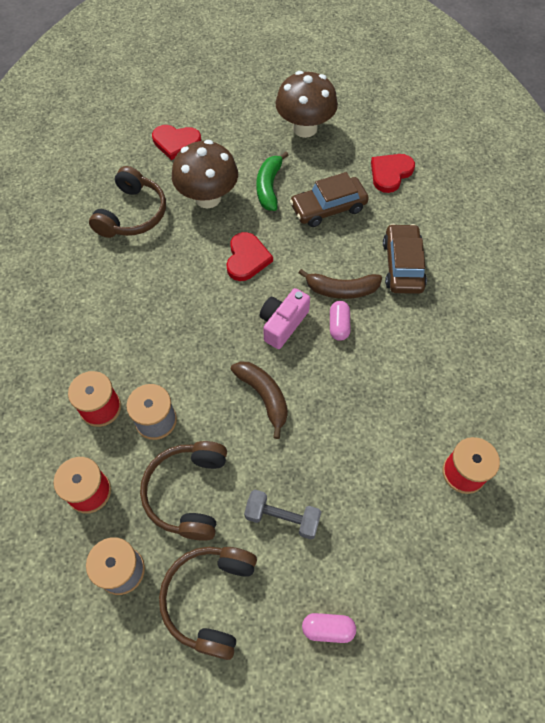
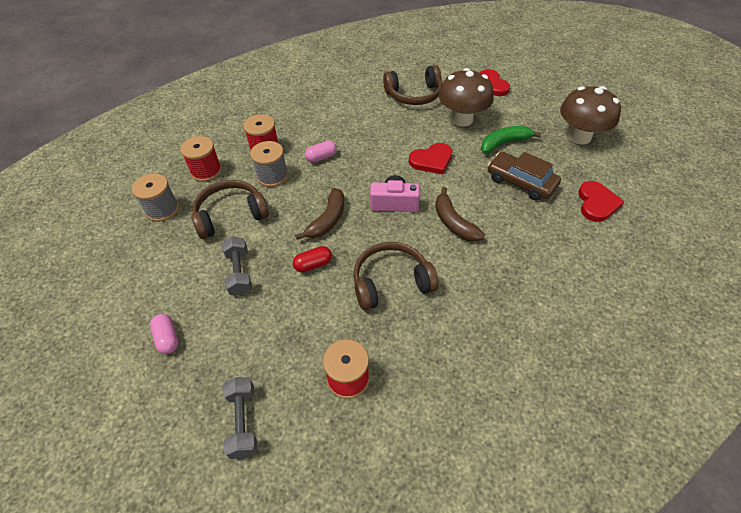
camera: 60 degrees right, 10 degrees down
(210, 599) = (162, 261): brown headphones -> brown headphones (391, 282)
(316, 439) = (313, 264): none -> red capsule
(339, 325) = (420, 235): pink capsule -> pink capsule (321, 157)
(390, 173) = (596, 203): red heart -> red heart turned 90 degrees clockwise
(402, 265) = (513, 250): brown car -> none
(464, 586) = (243, 422): none -> grey dumbbell

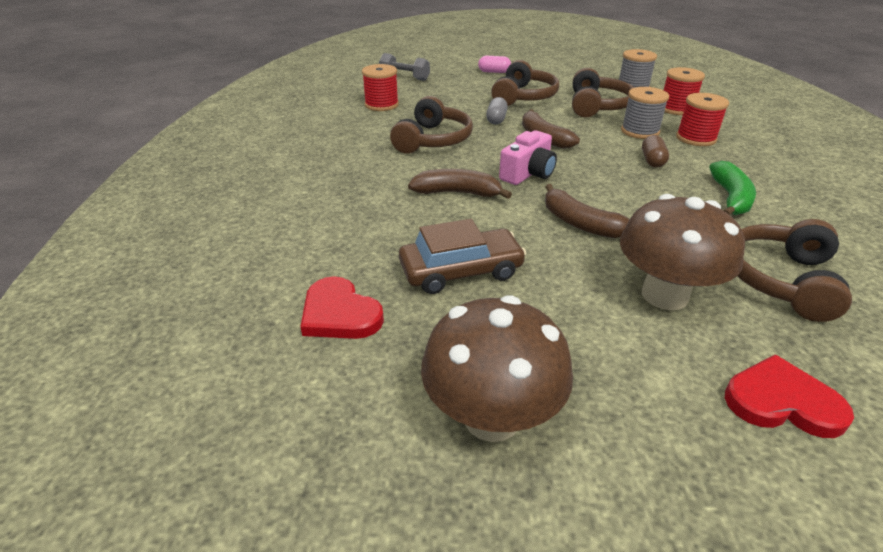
camera: 125 degrees right, 15 degrees down
(239, 273) = (523, 97): grey dumbbell -> brown headphones
(313, 264) = (496, 119): red capsule -> grey capsule
(321, 157) = (652, 161): pink capsule -> brown capsule
(431, 160) = (580, 223): red heart -> brown banana
(504, 143) = (561, 305): green banana -> green banana (730, 198)

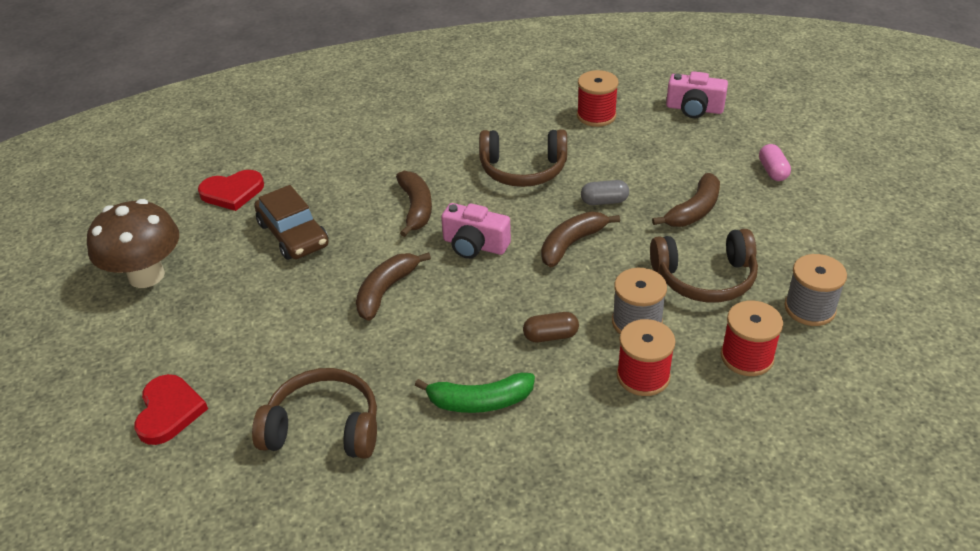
camera: 75 degrees right, 5 degrees up
(339, 314) = (232, 192): red heart -> red heart turned 135 degrees counterclockwise
(404, 77) = (694, 109): grey dumbbell -> pink camera
(523, 97) = (694, 210): brown headphones -> brown banana
(664, 295) = (284, 349): brown mushroom -> none

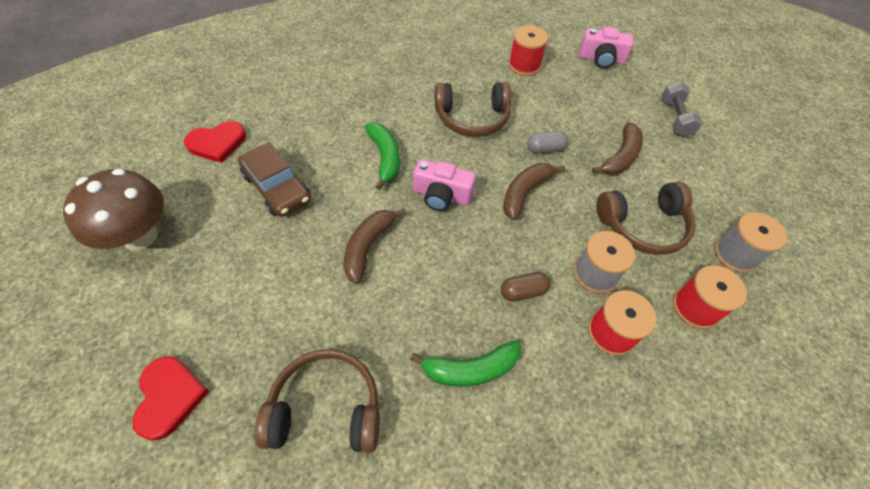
camera: 10 degrees left, 15 degrees up
(416, 208) = (385, 158): brown banana -> green banana
(772, 171) = (675, 118): pink capsule -> grey dumbbell

